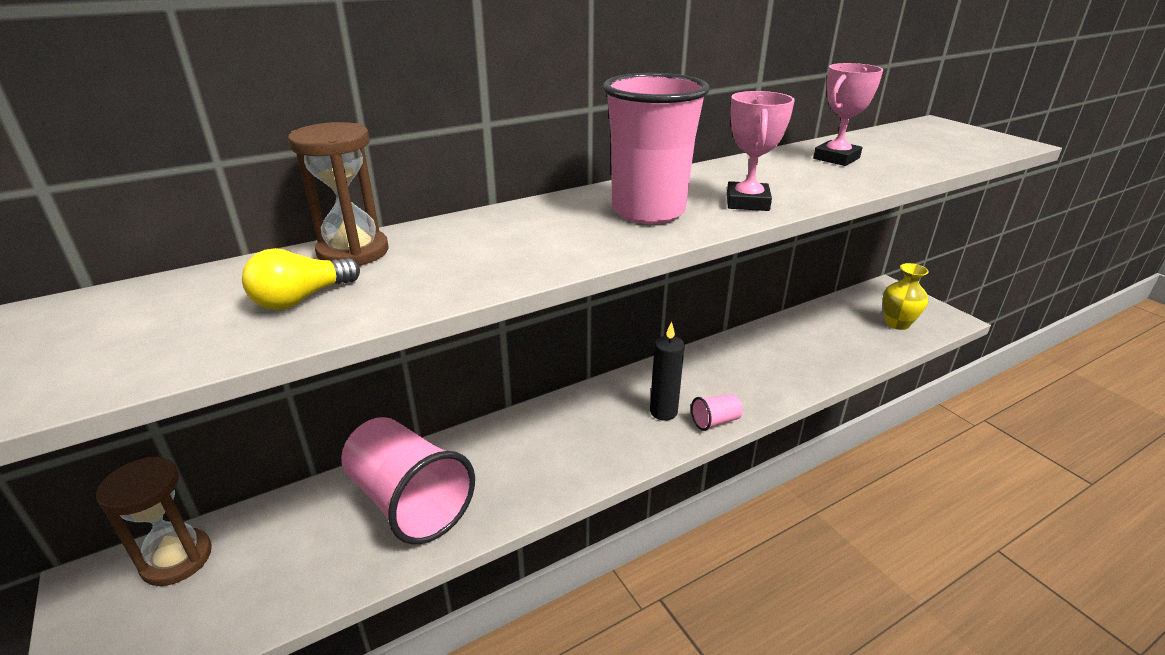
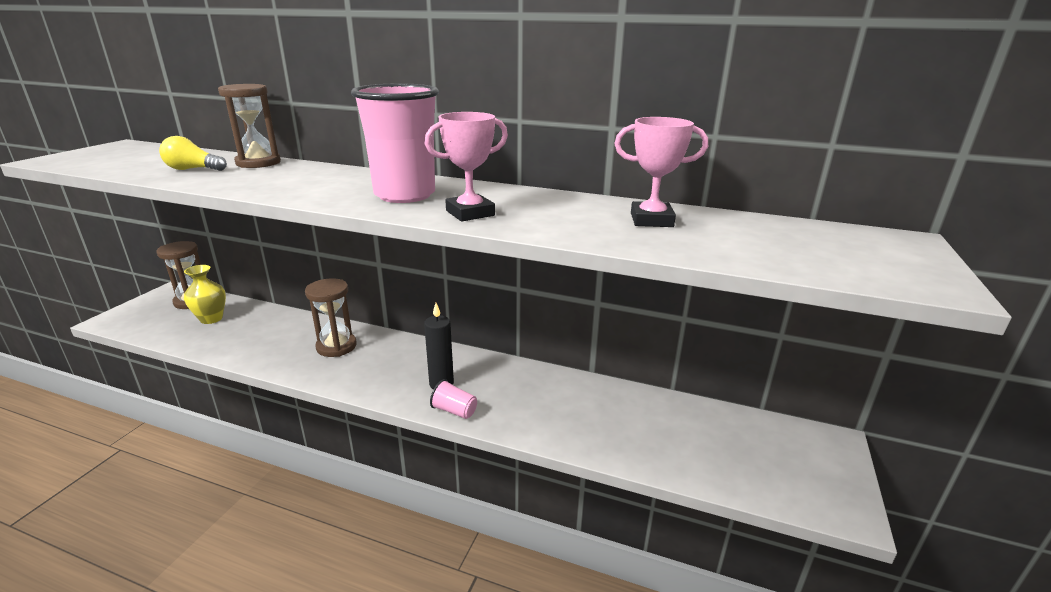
camera: 50 degrees right, 5 degrees down
(409, 502) = (271, 335): pink cup -> none
(508, 455) = (336, 346): none -> brown hourglass
(897, 323) = (764, 469): yellow vase -> yellow vase (211, 319)

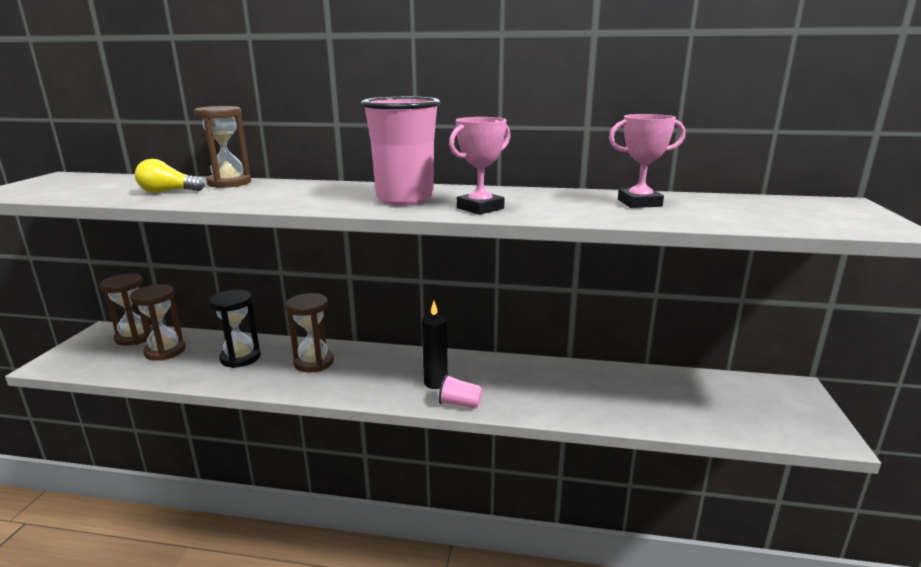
camera: 10 degrees left, 5 degrees down
(211, 319) = (165, 351): yellow vase -> brown hourglass
(273, 333) = (240, 358): none -> black hourglass

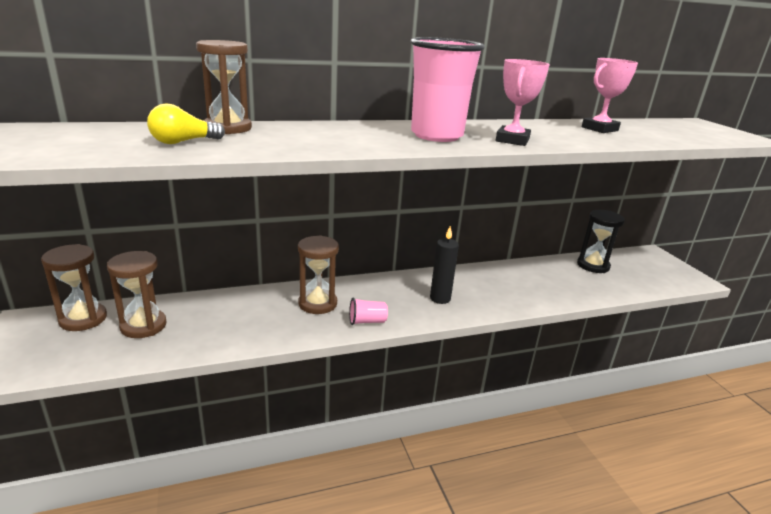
camera: 30 degrees left, 5 degrees up
(240, 358) = (239, 314): black hourglass -> black hourglass (593, 265)
(460, 404) = (476, 310): pink cup -> pink cup (367, 321)

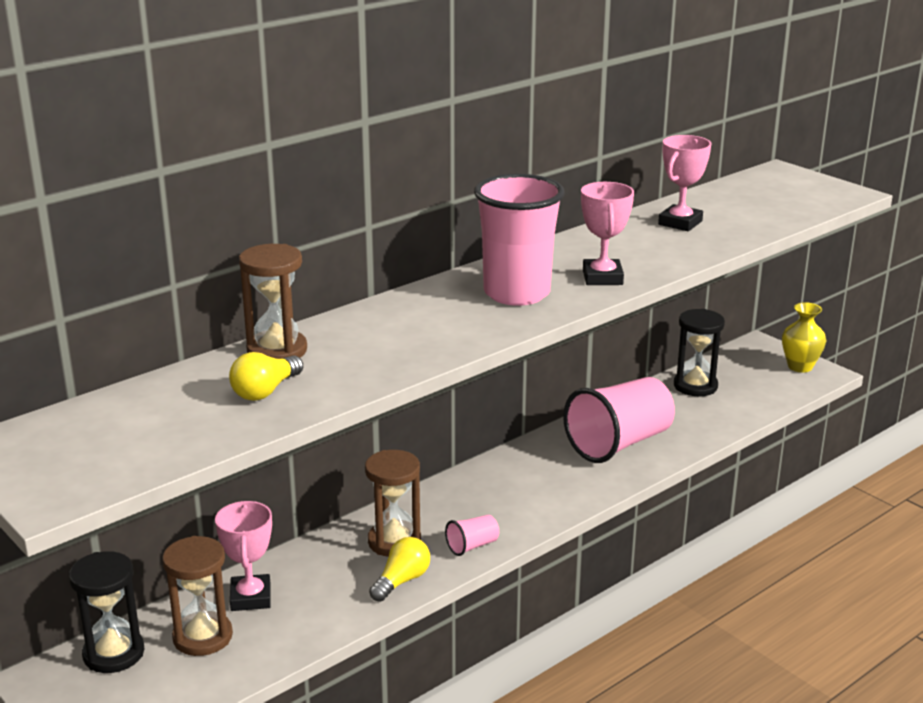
camera: 20 degrees left, 0 degrees up
(83, 319) = (114, 653): brown hourglass -> black hourglass
(197, 311) = (250, 597): none -> pink trophy
(300, 330) = (401, 581): none -> yellow light bulb
(440, 298) = (538, 489): black candle -> none
(517, 286) = (619, 443): none -> pink cup
(680, 272) = (800, 366): none -> yellow vase

